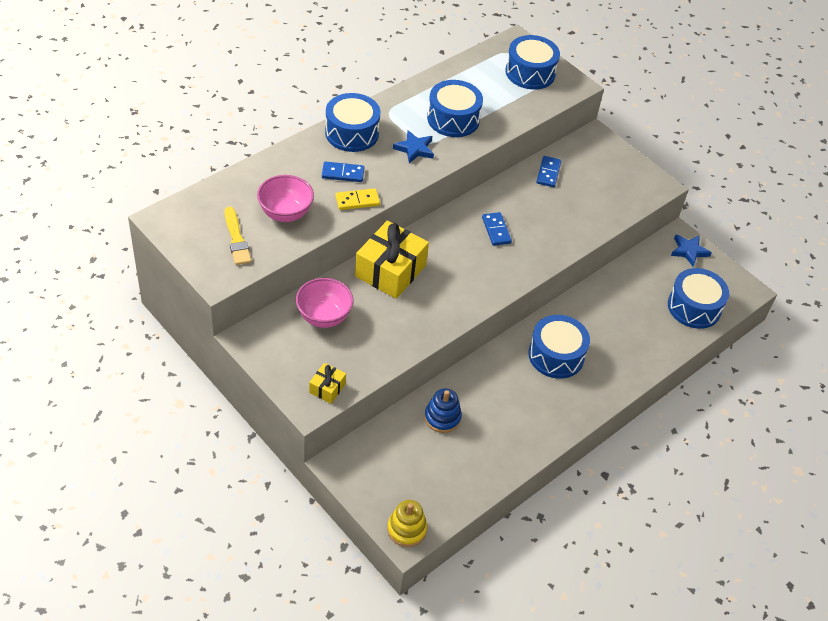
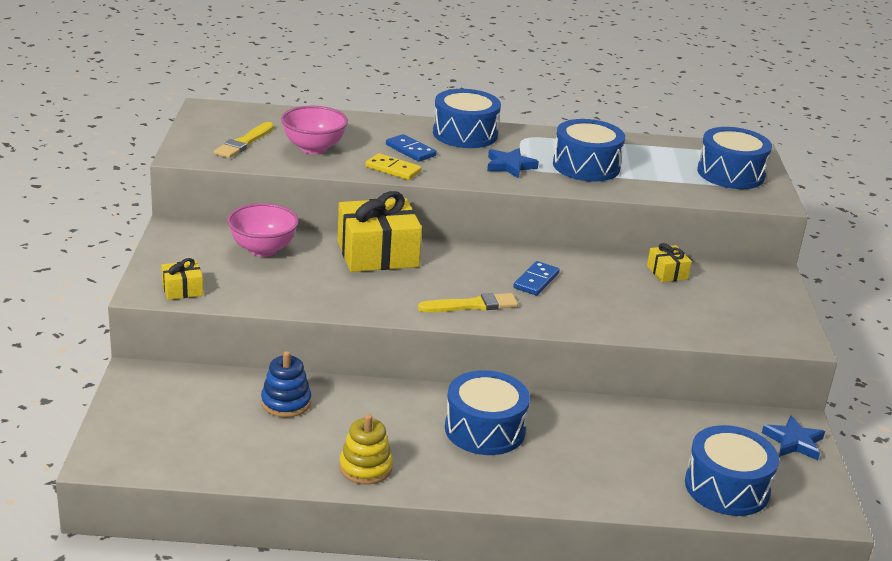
camera: 45 degrees right, 20 degrees down
(406, 529) = (113, 454): yellow stacking toy -> yellow stacking toy (365, 468)
(489, 277) = (471, 305): none -> yellow brush
(548, 173) = (667, 272): blue domino -> yellow gift

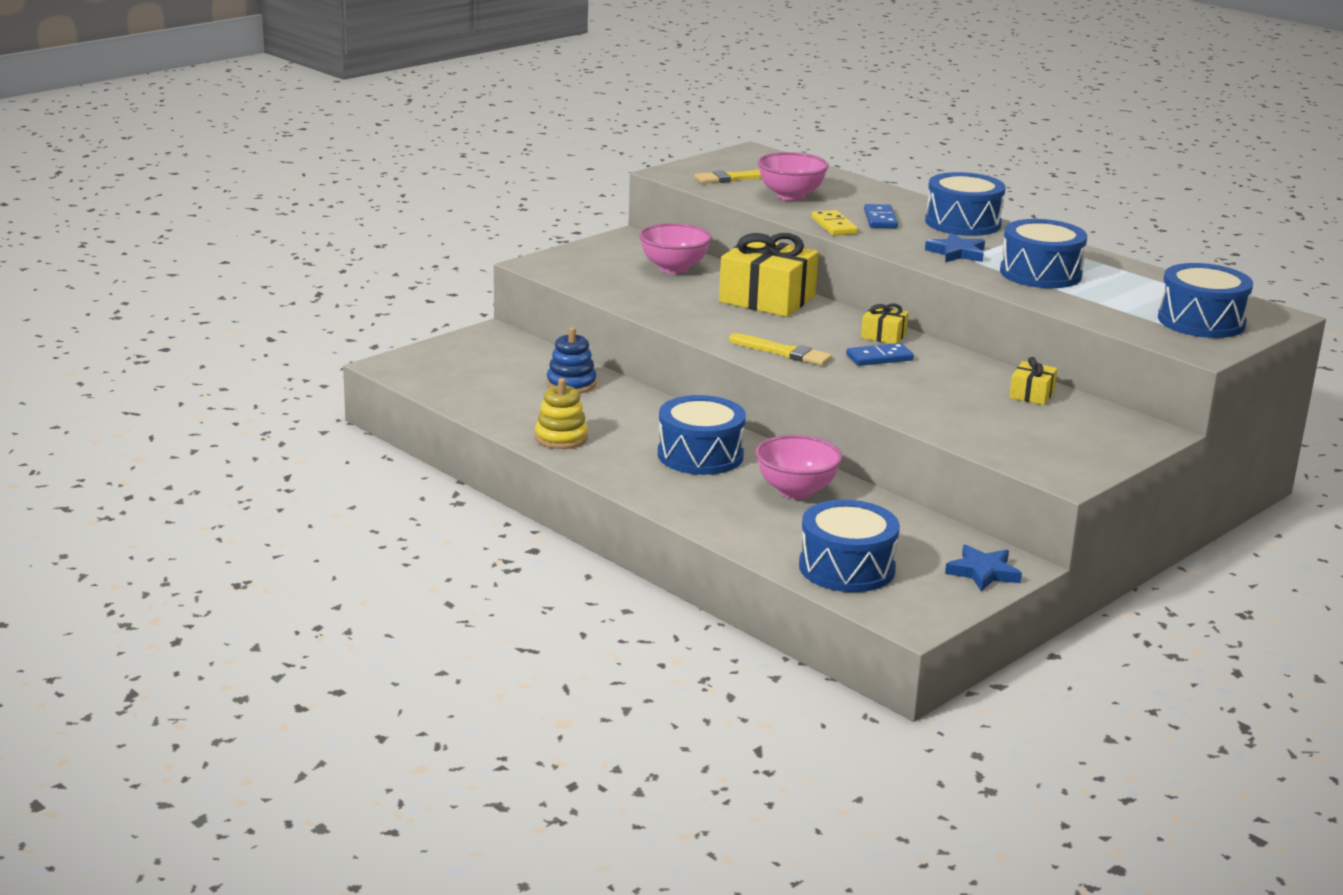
camera: 45 degrees right, 5 degrees down
(182, 289) = (563, 271): yellow gift -> yellow gift (883, 336)
(592, 430) = (796, 491): none -> pink bowl

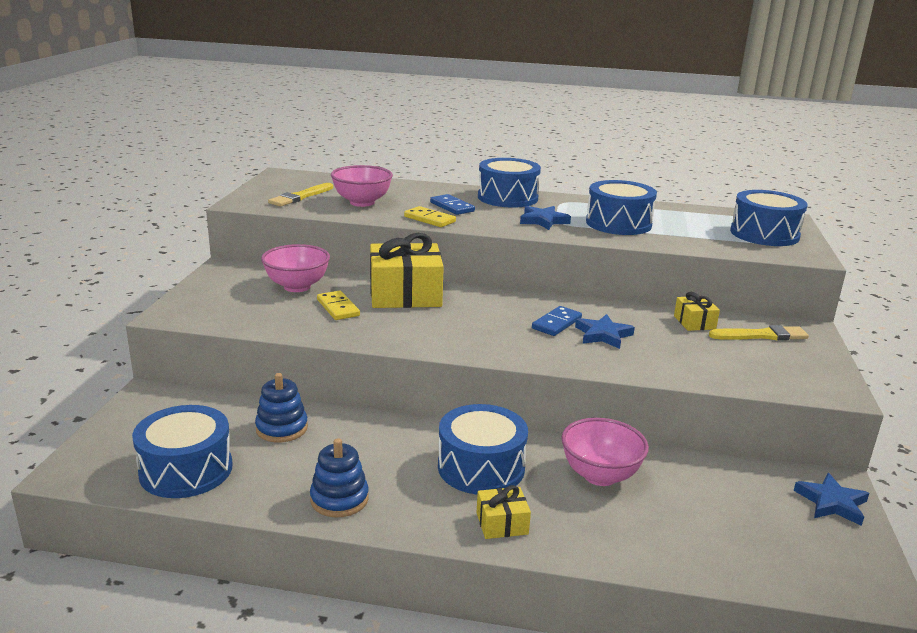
camera: 35 degrees left, 0 degrees up
(561, 438) = (339, 499): yellow stacking toy -> blue stacking toy
(687, 294) = (338, 308): none -> yellow domino
(782, 352) = (484, 341): yellow brush -> yellow brush (761, 335)
(847, 568) = (750, 550): blue drum -> blue drum (186, 470)
(883, 336) = (530, 302): yellow gift -> yellow gift (502, 523)
(910, 378) = (603, 335): none -> blue star

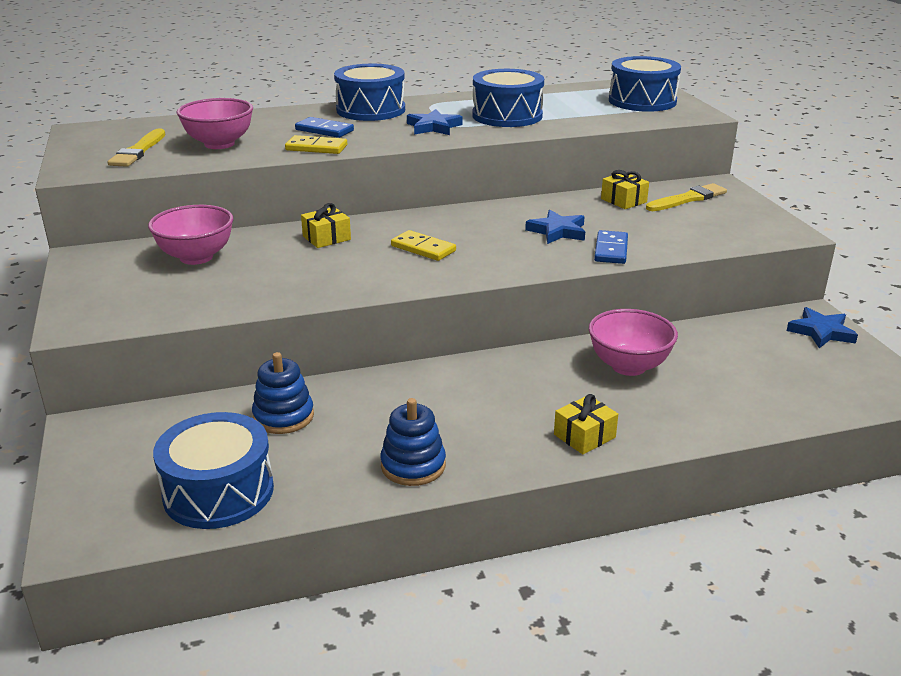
camera: 25 degrees left, 5 degrees up
(338, 308) = (268, 269): yellow domino -> yellow domino (423, 248)
(405, 295) = (326, 238): yellow gift -> yellow gift, size x0.47
(481, 467) = (519, 392): blue drum -> none
(557, 323) = (505, 231): blue domino -> blue domino (611, 250)

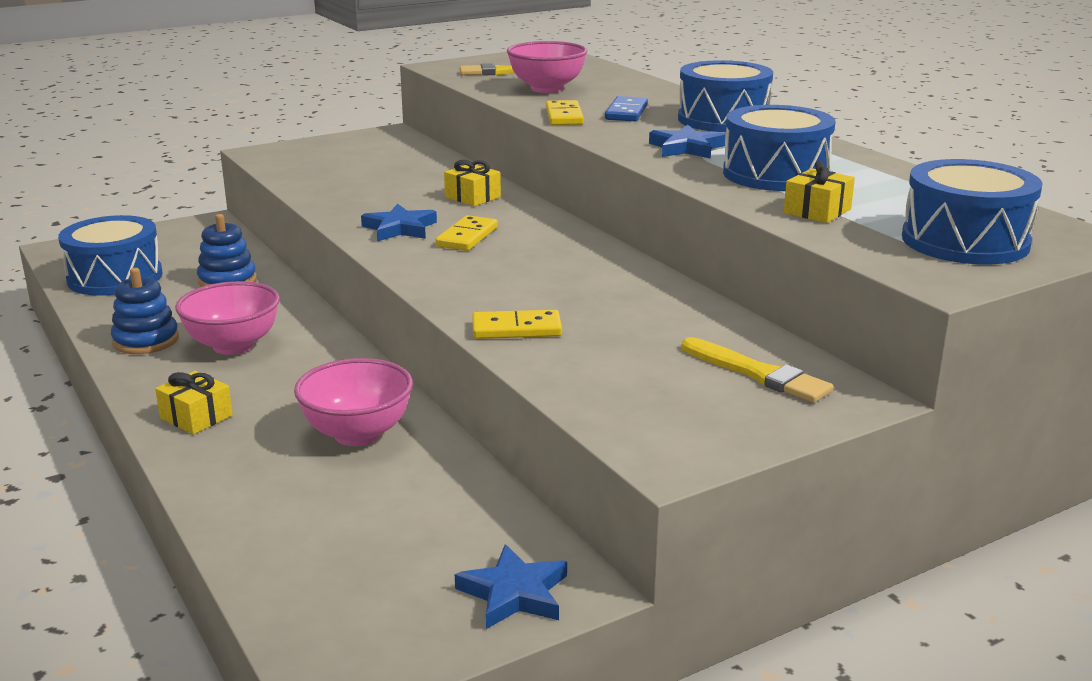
camera: 75 degrees right, 5 degrees down
(196, 257) = (402, 162): pink bowl -> pink bowl (233, 345)
(557, 231) = (560, 295): blue star -> blue star (399, 228)
(611, 250) = (516, 329): blue domino -> yellow domino
(623, 200) = (708, 328): yellow gift -> yellow gift (817, 211)

